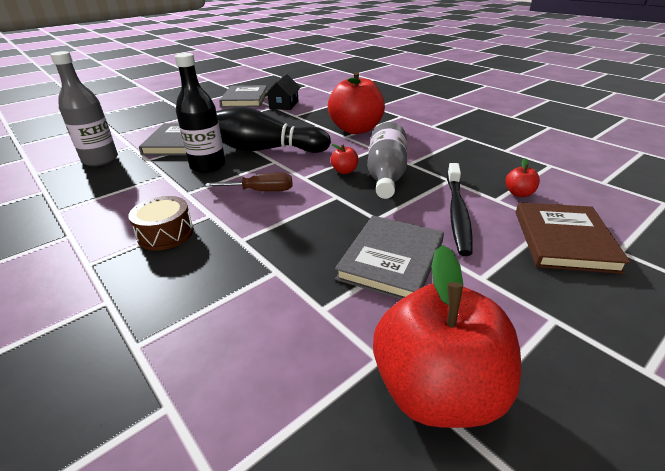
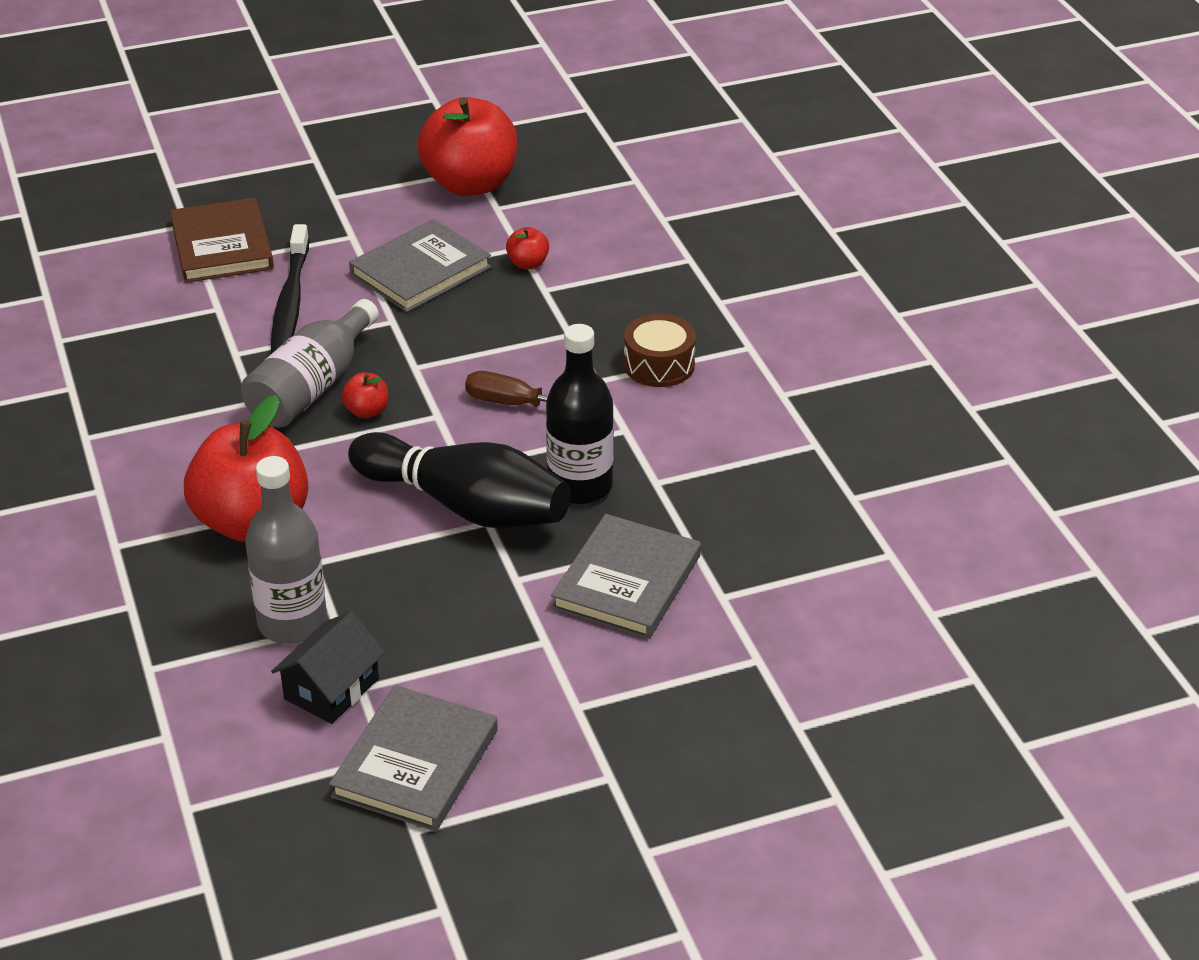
camera: 160 degrees left, 5 degrees up
(100, 160) = (777, 562): grey bottle -> grey bottle (292, 623)
(457, 213) = (290, 302): black toothbrush -> black toothbrush turned 150 degrees clockwise
(519, 193) = (178, 308): red apple -> red apple (528, 264)
(564, 240) = (222, 246): brown book -> brown book turned 45 degrees counterclockwise

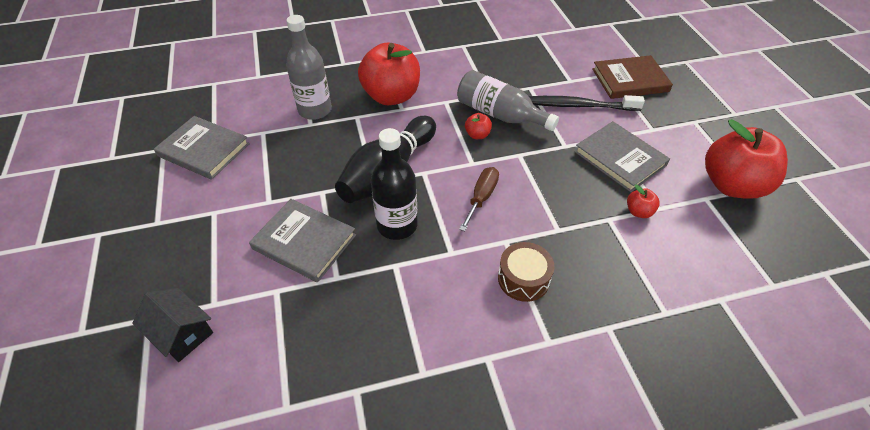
camera: 95 degrees right, 10 degrees up
(331, 689) = (265, 123): black house -> black house (181, 333)

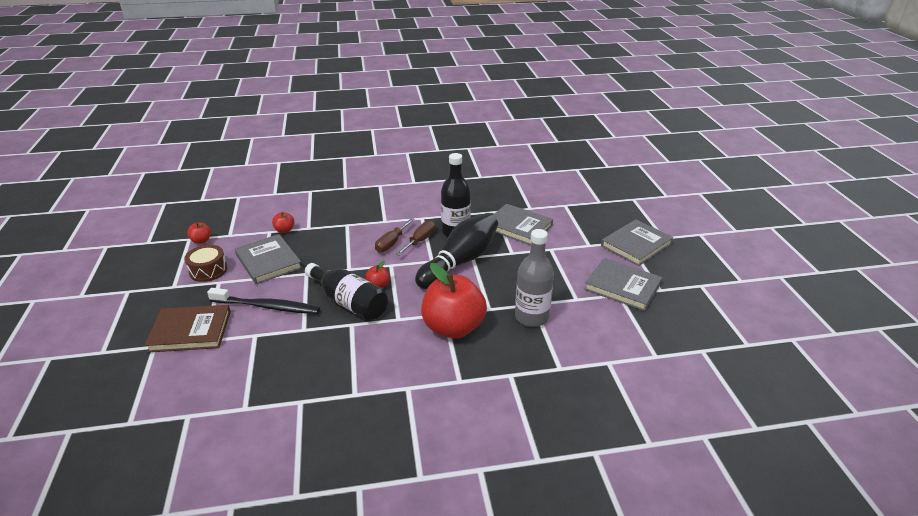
camera: 175 degrees left, 15 degrees down
(147, 216) = (636, 245): none -> grey book
(181, 333) = (577, 196): black house -> none
(444, 205) = (420, 240): none -> brown screwdriver
(500, 114) = (349, 302): grey bottle -> black bottle
(523, 279) = (381, 205): brown drum -> brown drum (208, 270)
(732, 185) = (201, 241): red apple -> red apple, size x0.41

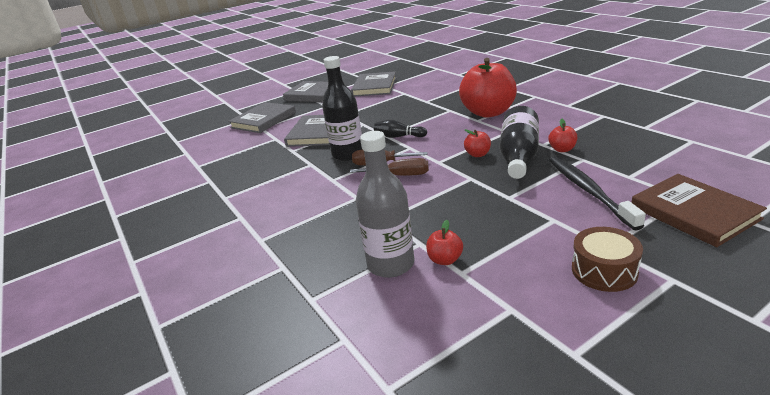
camera: 110 degrees left, 5 degrees down
(201, 241) = (561, 331): red apple -> red apple (562, 149)
(268, 261) = (523, 233): grey book -> grey book (263, 120)
(460, 261) = (398, 136): black bowling pin -> black bowling pin, size x0.45
(531, 317) = (442, 97): grey bottle -> grey bottle (391, 264)

